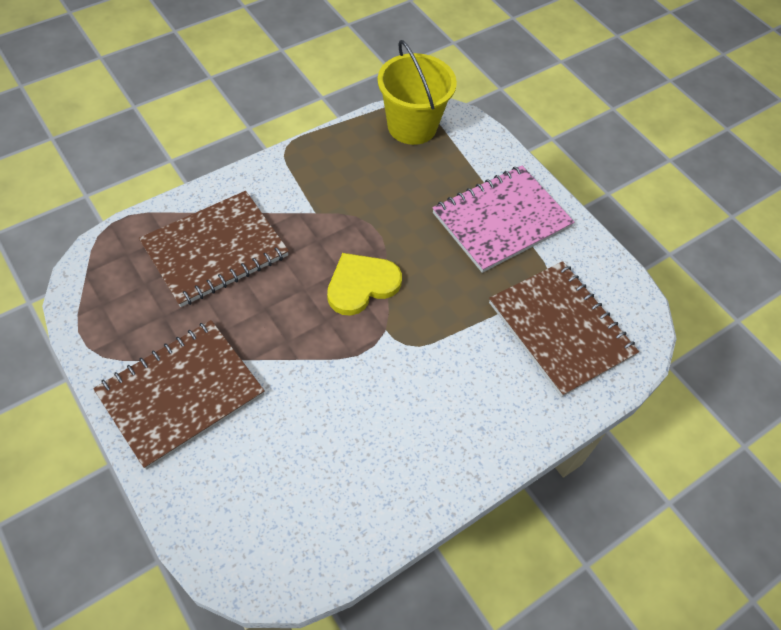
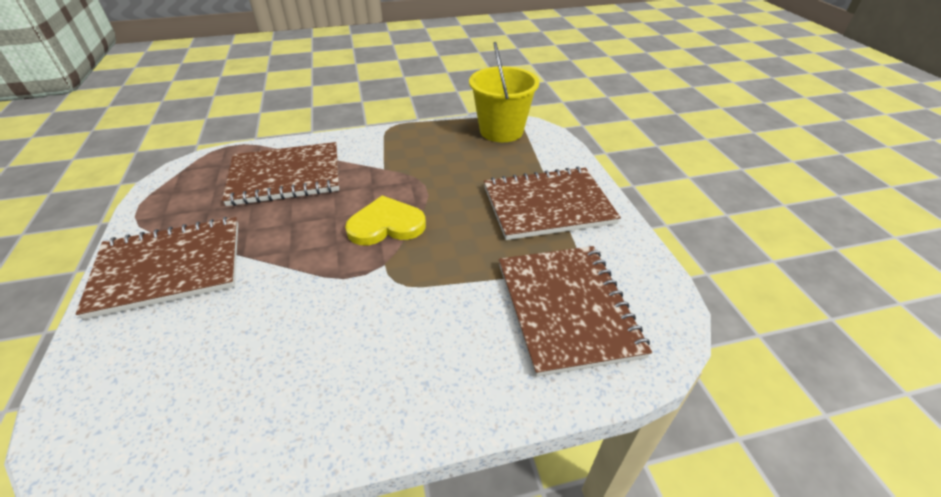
camera: 25 degrees right, 15 degrees down
(501, 220) = (547, 205): pink notebook -> brown notebook

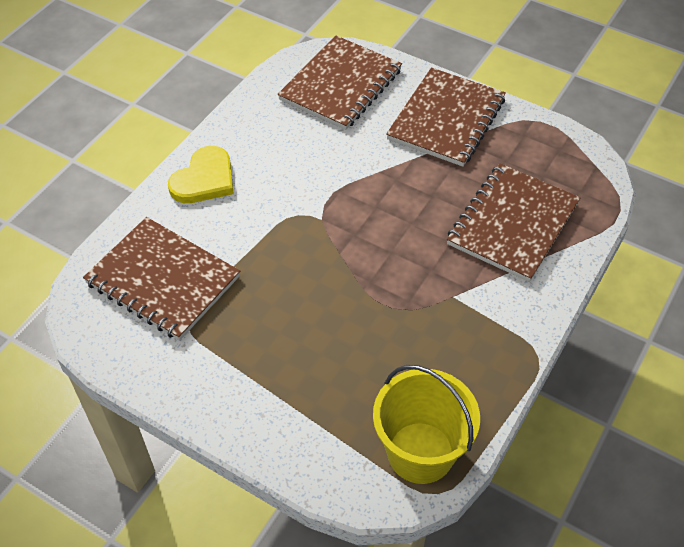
camera: 135 degrees right, 10 degrees up
(386, 225) = (364, 246): yellow heart -> yellow heart (204, 179)
(547, 205) = (260, 370): brown notebook -> brown notebook (341, 85)

